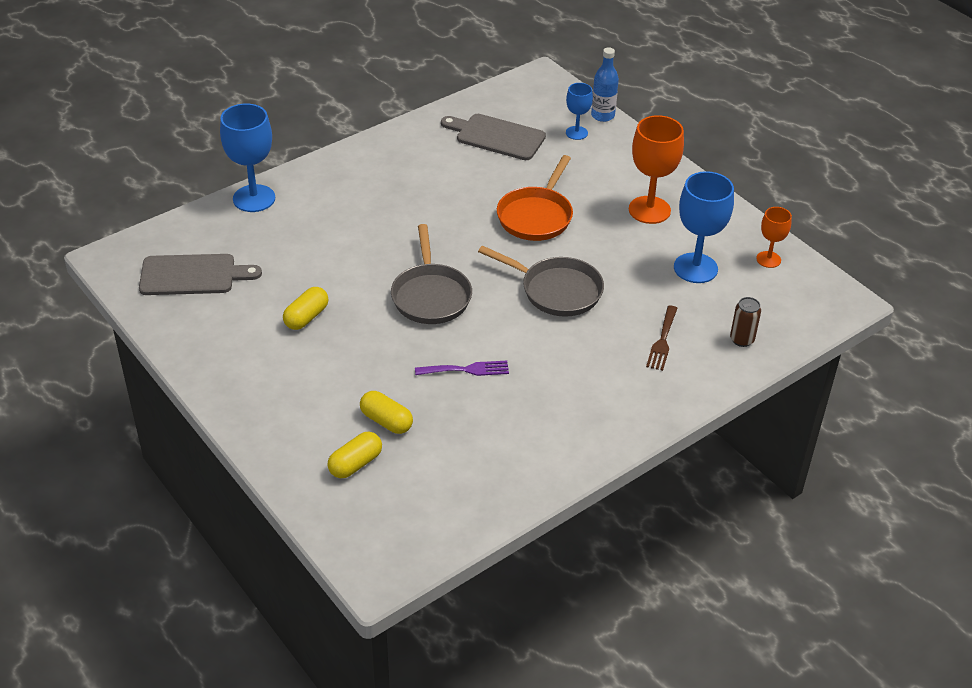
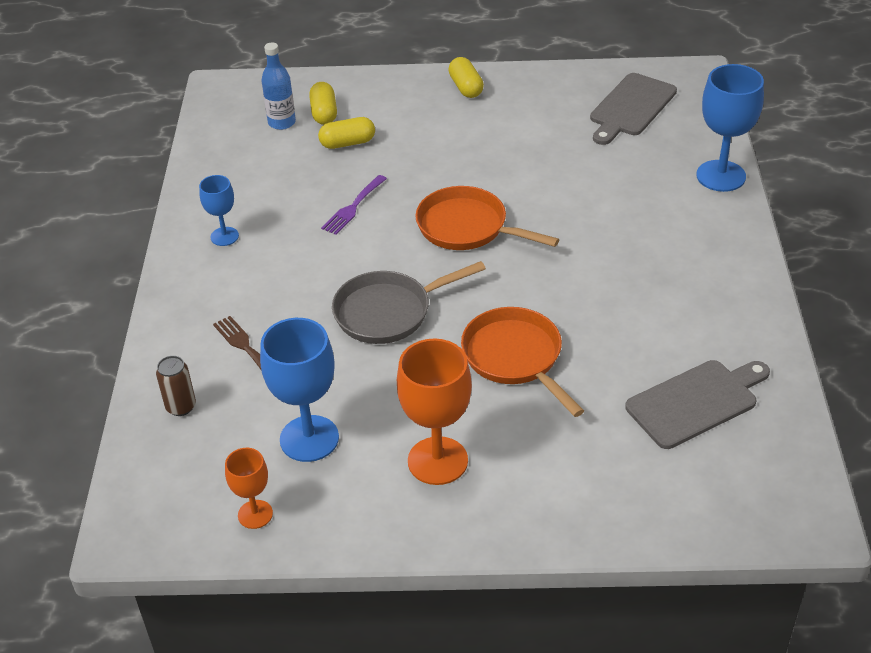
camera: 130 degrees right, 0 degrees up
(306, 317) = (513, 147): yellow capsule -> yellow capsule (466, 87)
(431, 296) = (467, 227): grey pan -> orange pan
(576, 133) = (646, 483): blue goblet -> blue goblet (224, 236)
(602, 115) = (666, 535): blue bottle -> blue bottle (282, 122)

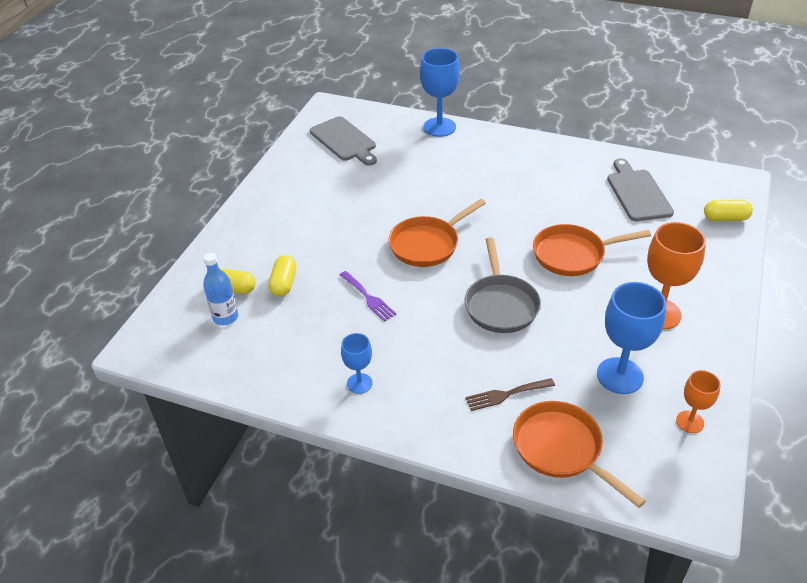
camera: 70 degrees left, 0 degrees up
(181, 407) = (561, 449): brown can -> orange pan
(466, 87) = (261, 206): yellow capsule -> yellow capsule (725, 218)

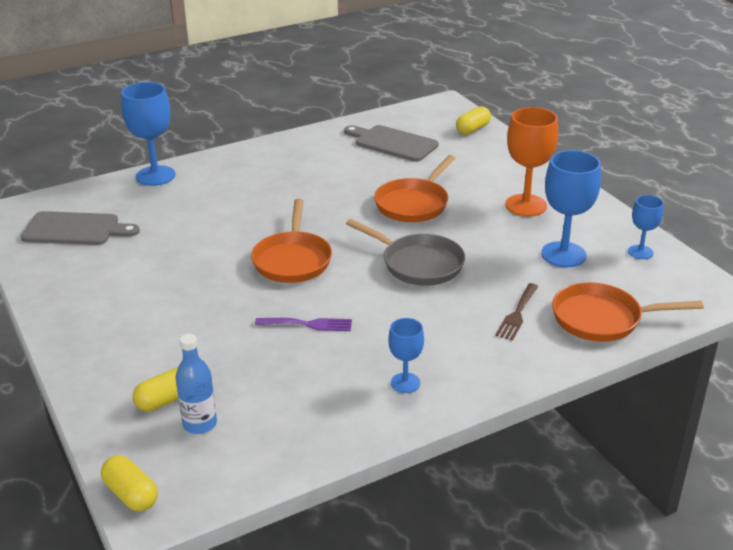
camera: 50 degrees left, 10 degrees down
(284, 283) = (212, 363): yellow capsule -> yellow capsule (131, 494)
(690, 422) = (640, 252): orange goblet -> blue goblet

